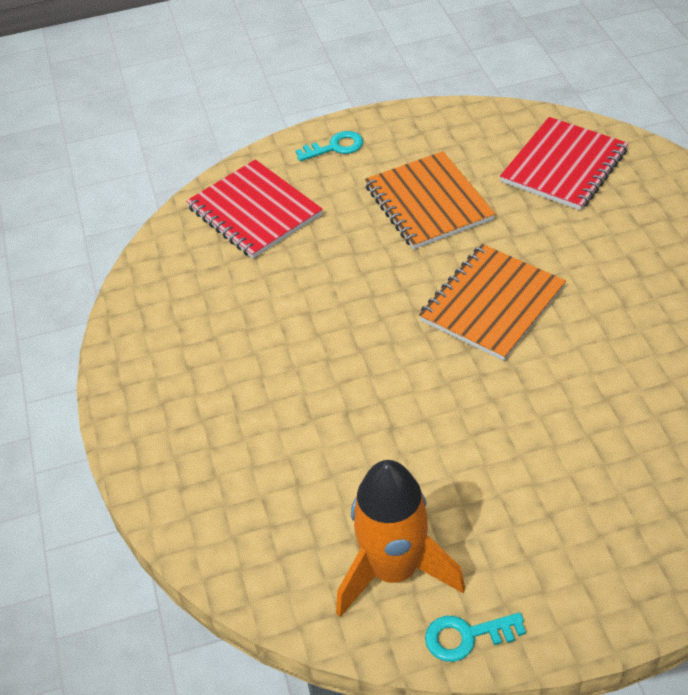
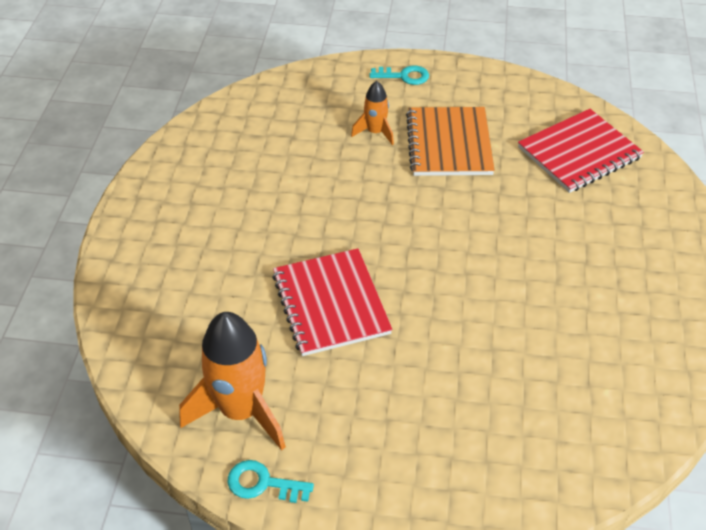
camera: 20 degrees right, 0 degrees up
(254, 211) = (312, 104): red notebook -> red notebook (331, 303)
(343, 218) = (375, 132): none -> orange rocket
(492, 304) = (448, 240): orange notebook -> none

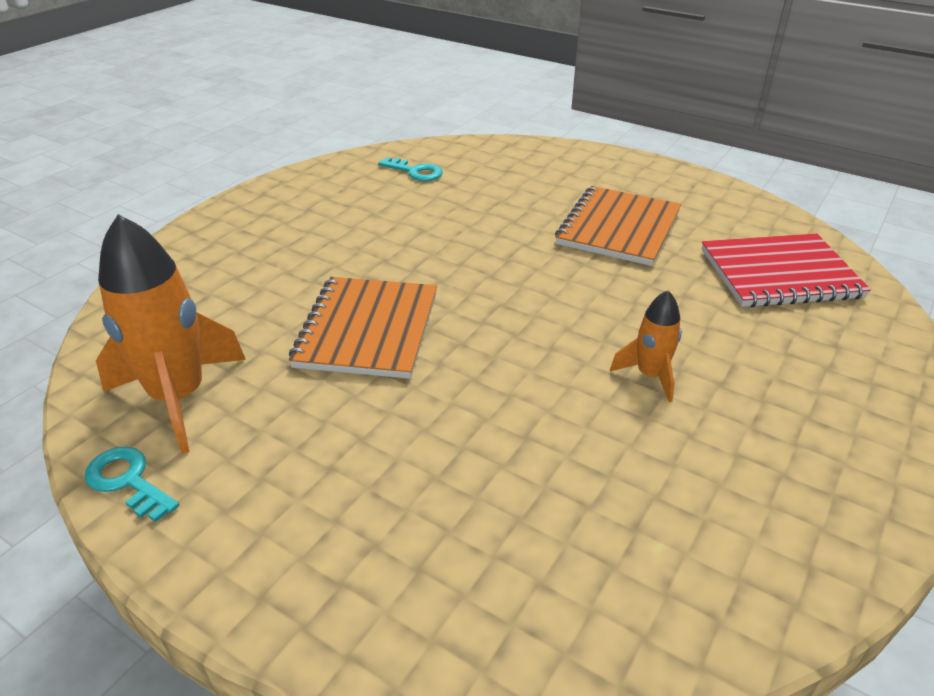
camera: 25 degrees right, 10 degrees down
(331, 303) = (368, 329): red notebook -> orange notebook
(375, 132) = (542, 201): orange rocket -> orange rocket (650, 376)
(404, 76) = (609, 166): turquoise key -> turquoise key (415, 172)

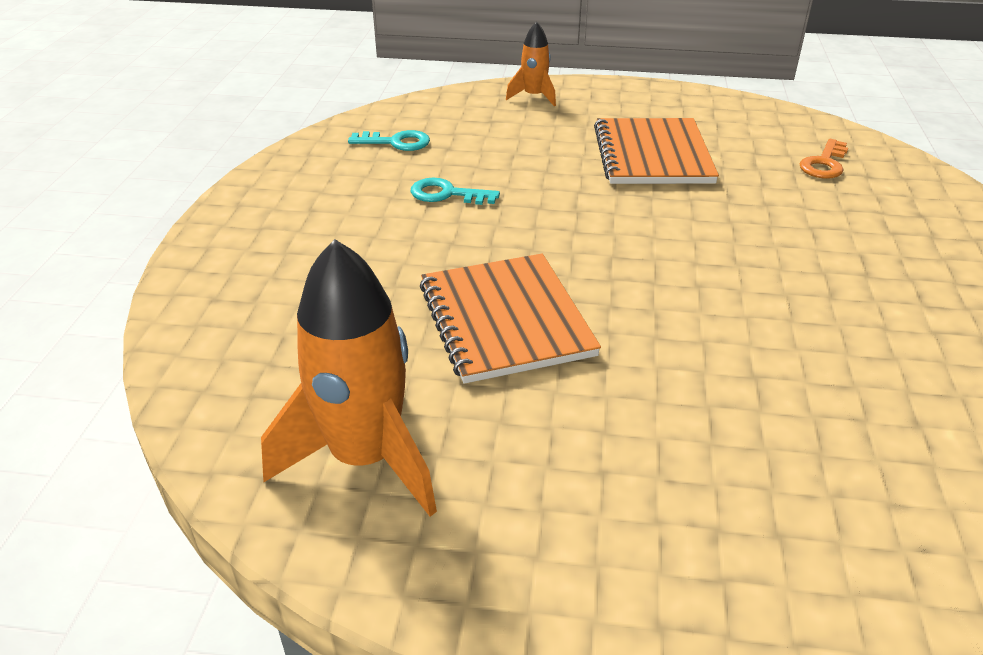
camera: 25 degrees left, 0 degrees up
(128, 481) = (396, 569): turquoise key -> turquoise key (447, 194)
(650, 376) = (806, 285): orange rocket -> orange rocket (534, 97)
(779, 273) = (824, 164): red notebook -> orange key

